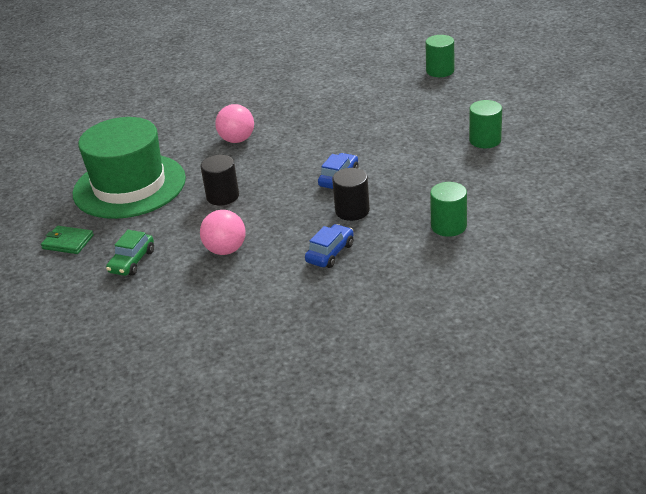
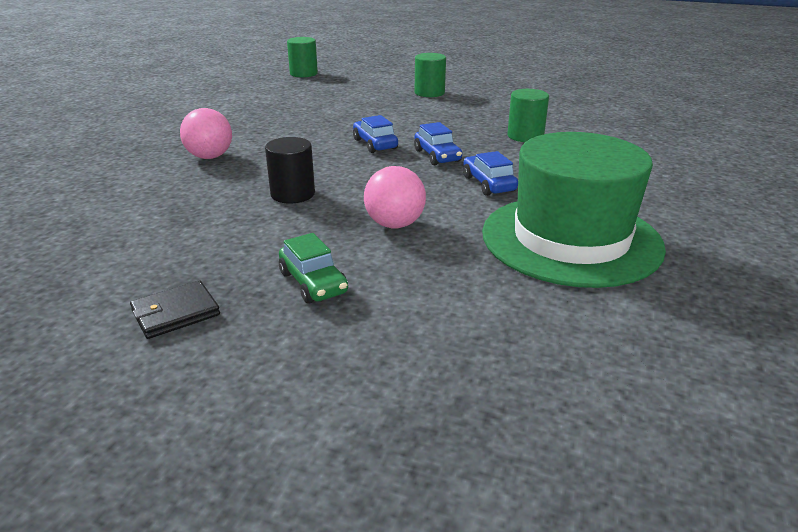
camera: 55 degrees left, 5 degrees down
(68, 242) = (175, 313): green wallet -> black wallet
(129, 186) = (152, 231): green hat -> green hat (571, 239)
(352, 211) = (437, 156): black cylinder -> blue car

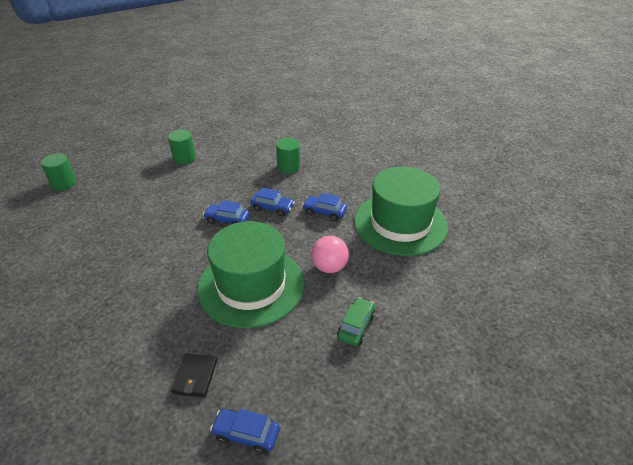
camera: 50 degrees left, 10 degrees up
(62, 279) = (246, 434): none -> blue car
(175, 313) = (335, 393): black wallet -> black wallet (195, 376)
(210, 157) = (149, 295): pink ball -> none
(292, 194) = (251, 285): black cylinder -> green hat
(313, 283) = (356, 326): green car -> green car turned 75 degrees counterclockwise

